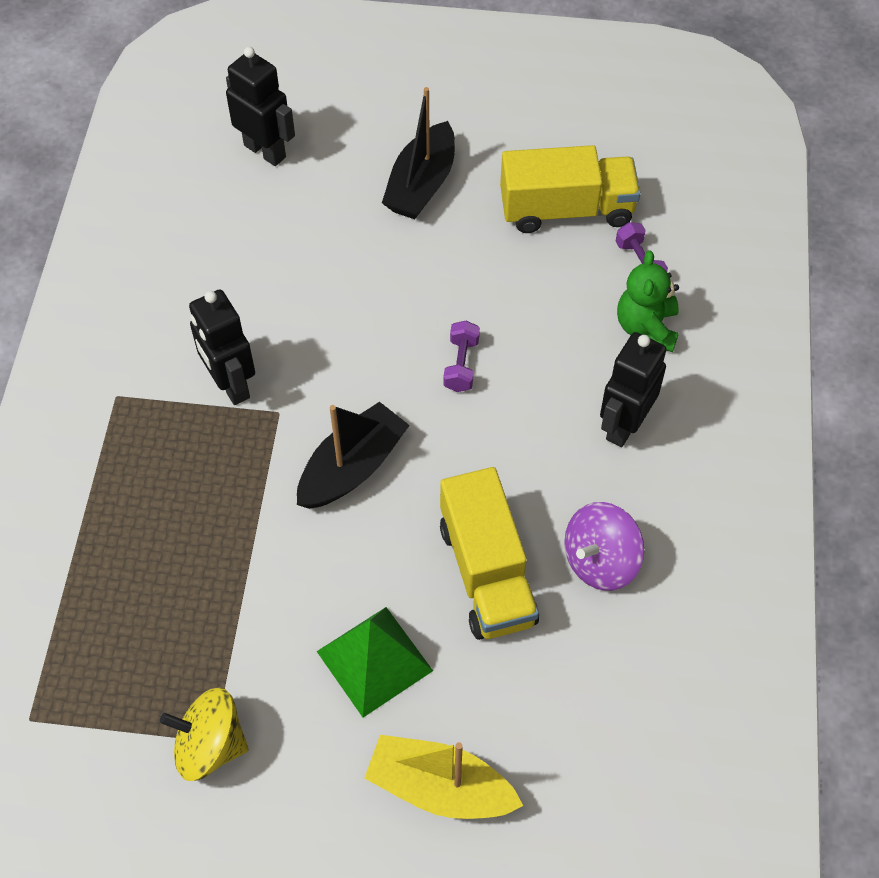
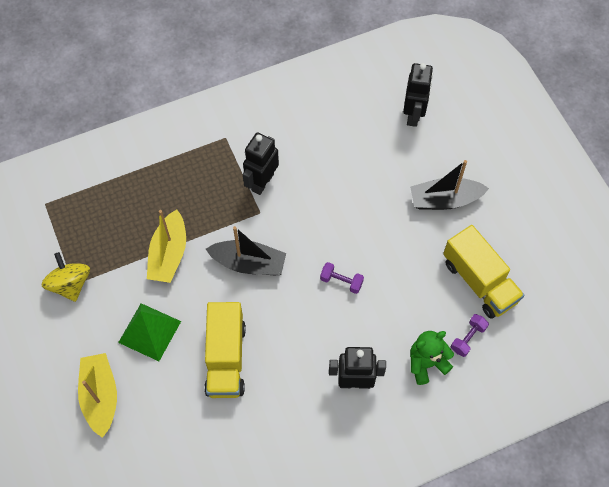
camera: 60 degrees right, 5 degrees up
(260, 570) = (169, 254): none -> yellow boat
(461, 365) = (341, 281): purple dumbbell -> purple dumbbell turned 45 degrees clockwise
(487, 573) = (226, 358): yellow truck -> yellow truck turned 45 degrees counterclockwise
(600, 561) = (264, 410): purple spinning top -> none

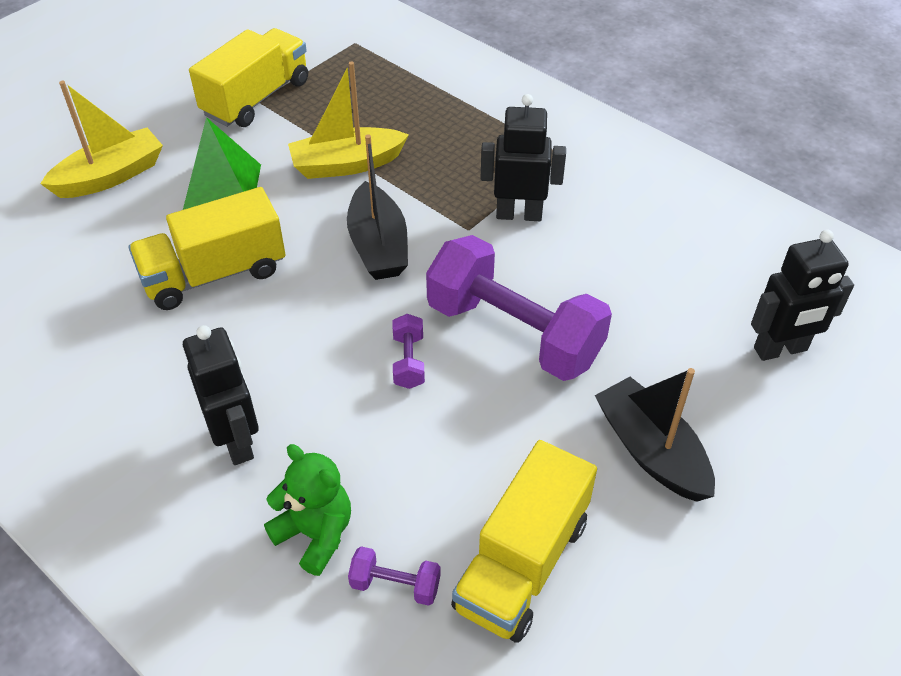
camera: 65 degrees right, 15 degrees down
(70, 284) = (256, 98): yellow spinning top -> yellow truck
(346, 224) = (514, 333): none -> purple dumbbell

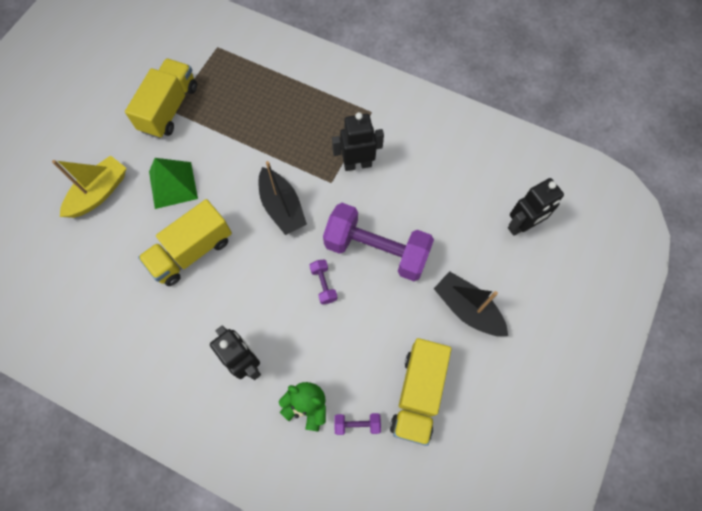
camera: 15 degrees left, 20 degrees up
(347, 164) = (244, 149): yellow boat -> none

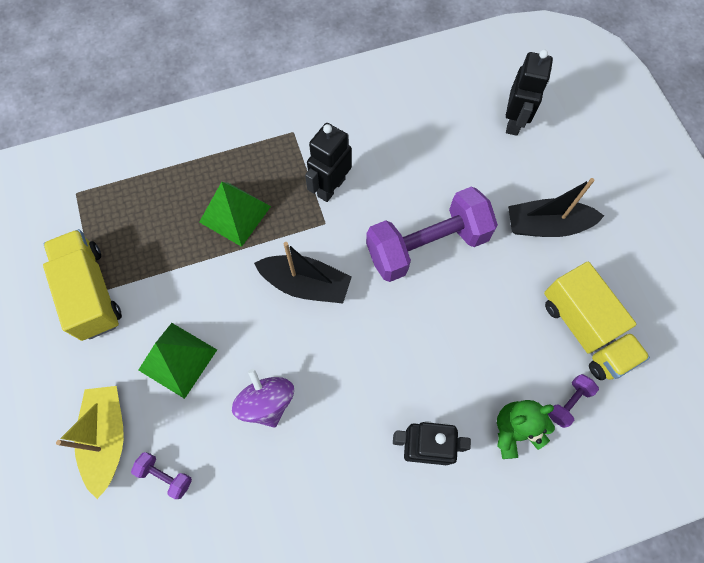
camera: 45 degrees left, 0 degrees up
(192, 251) = (266, 402): yellow truck -> purple spinning top
(286, 132) = (235, 214): none -> green pyramid
(323, 284) = (416, 316): purple dumbbell -> purple dumbbell (165, 476)

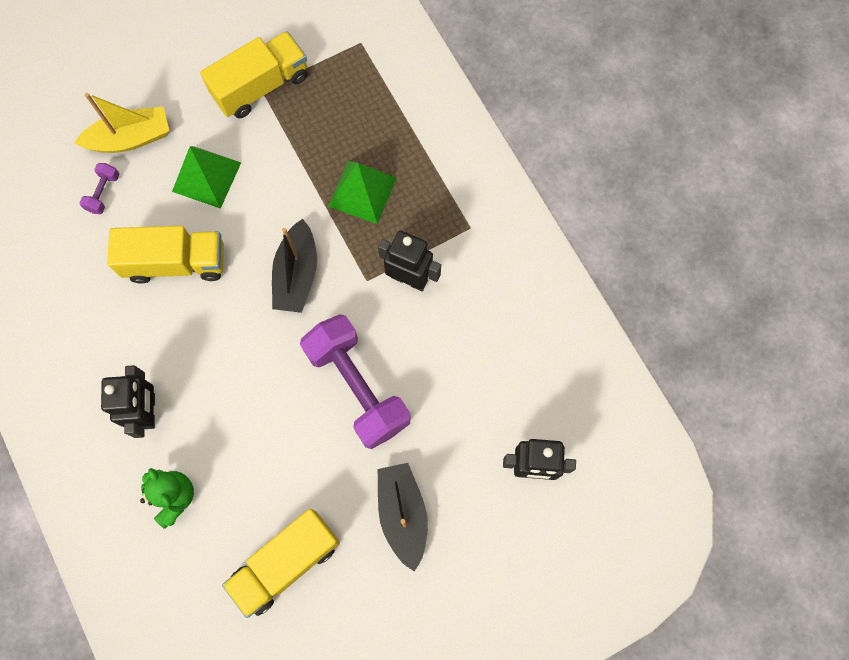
camera: 80 degrees right, 5 degrees up
(266, 402) = (176, 262): purple spinning top -> yellow truck
(568, 402) = (207, 549): purple dumbbell -> none

